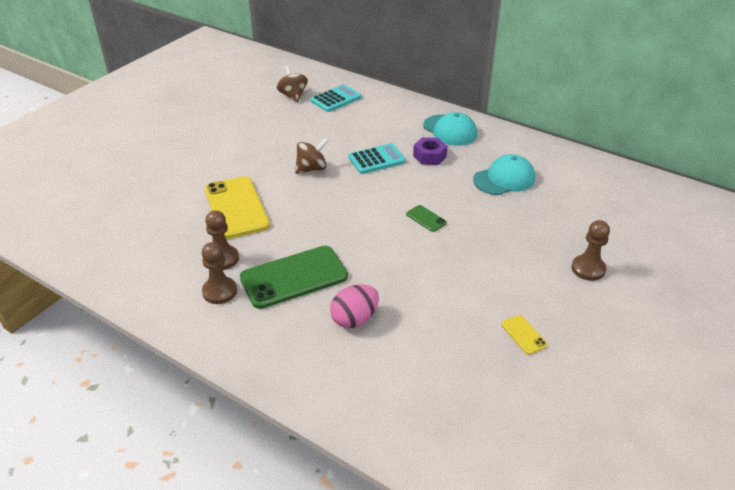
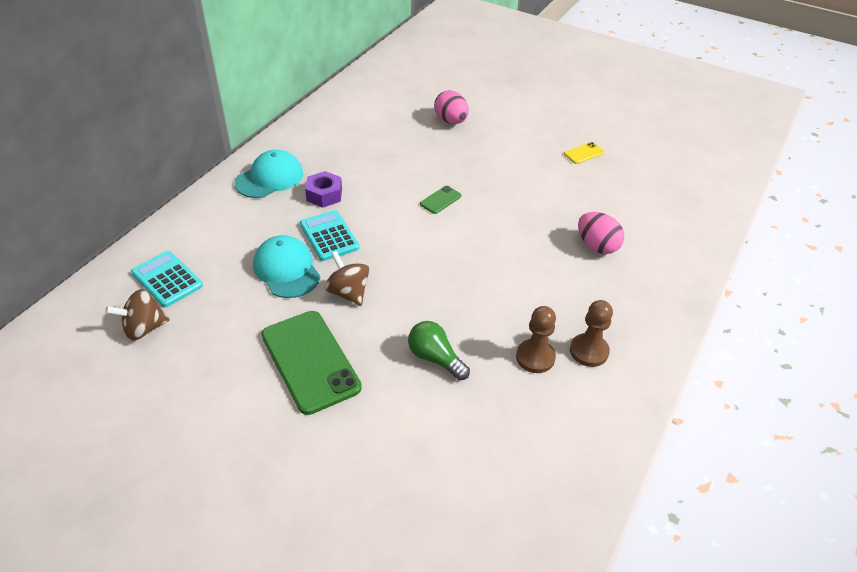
camera: 95 degrees left, 5 degrees up
(236, 207) = (435, 358): yellow phone -> green light bulb
(294, 277) = (551, 292): green phone -> green phone (310, 361)
(504, 179) = (369, 147): turquoise cap -> turquoise cap (286, 270)
(564, 232) = (451, 121): none -> pink egg
(588, 269) = (498, 115): brown pawn -> none

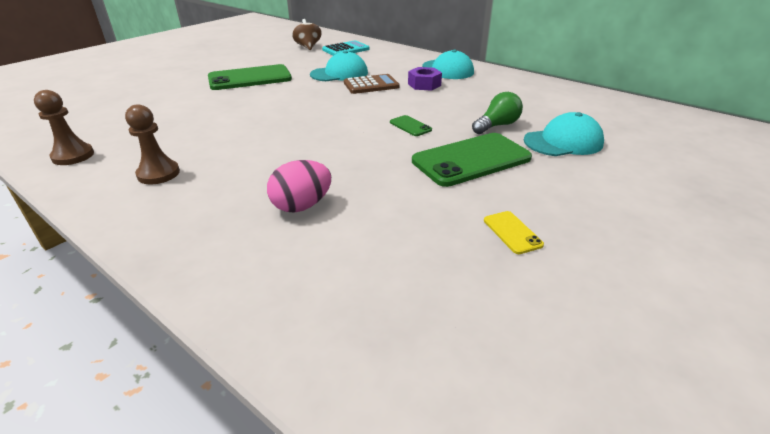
camera: 100 degrees right, 10 degrees down
(329, 236) = (371, 85): turquoise calculator -> brown calculator
(348, 292) = (305, 89): brown spinning top -> none
(435, 358) = (216, 111): green light bulb -> green light bulb (497, 126)
(451, 121) = (563, 142): pink egg -> turquoise cap
(496, 166) = (471, 160): none -> green phone
(535, 357) = (179, 147): brown pawn -> brown pawn (73, 156)

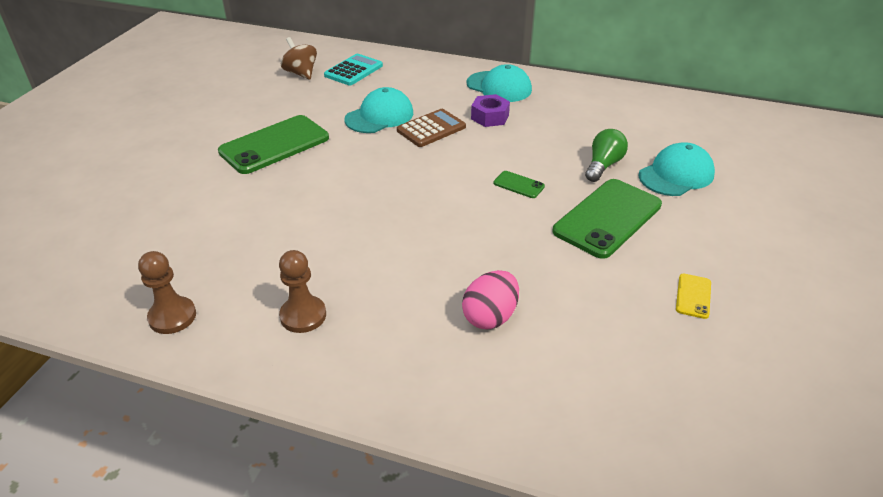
camera: 20 degrees left, 5 degrees up
(512, 232) = (693, 296): yellow phone -> yellow phone turned 60 degrees clockwise

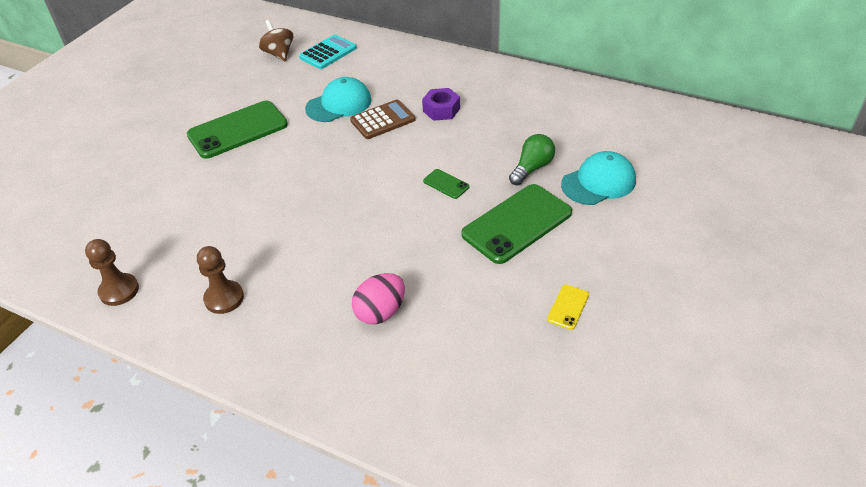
camera: 10 degrees right, 5 degrees up
(499, 87) = (460, 77): turquoise cap -> none

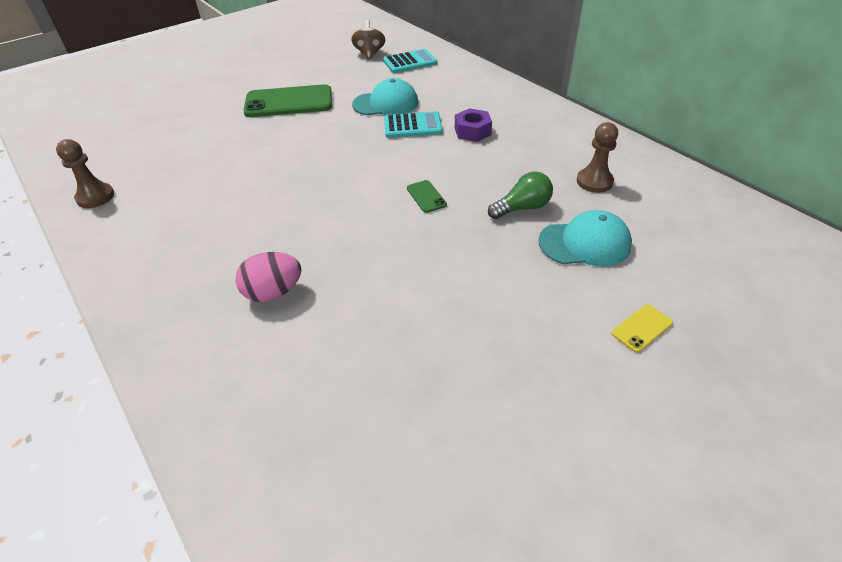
camera: 25 degrees right, 0 degrees up
(224, 298) = (161, 231): brown pawn -> brown pawn (594, 181)
(383, 120) = (412, 126): brown calculator -> turquoise calculator
(517, 223) = (467, 256): green phone -> none
(568, 307) = (458, 361): yellow phone -> yellow phone (642, 328)

